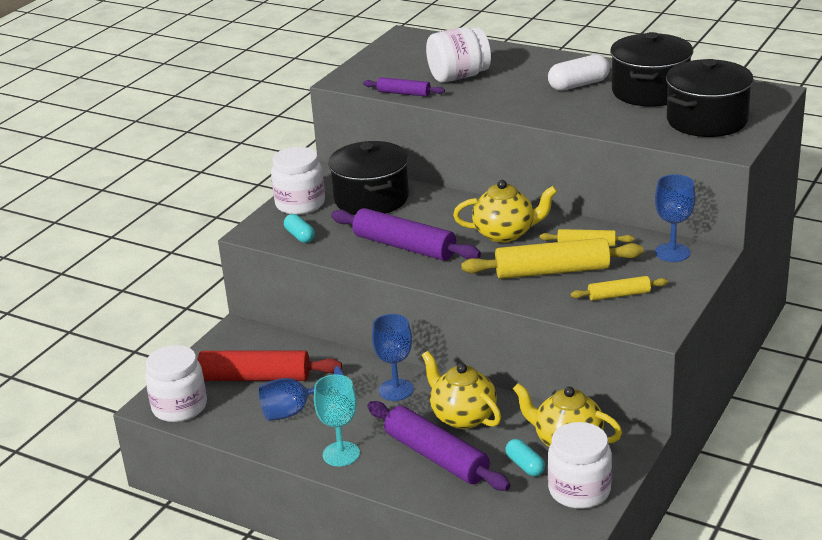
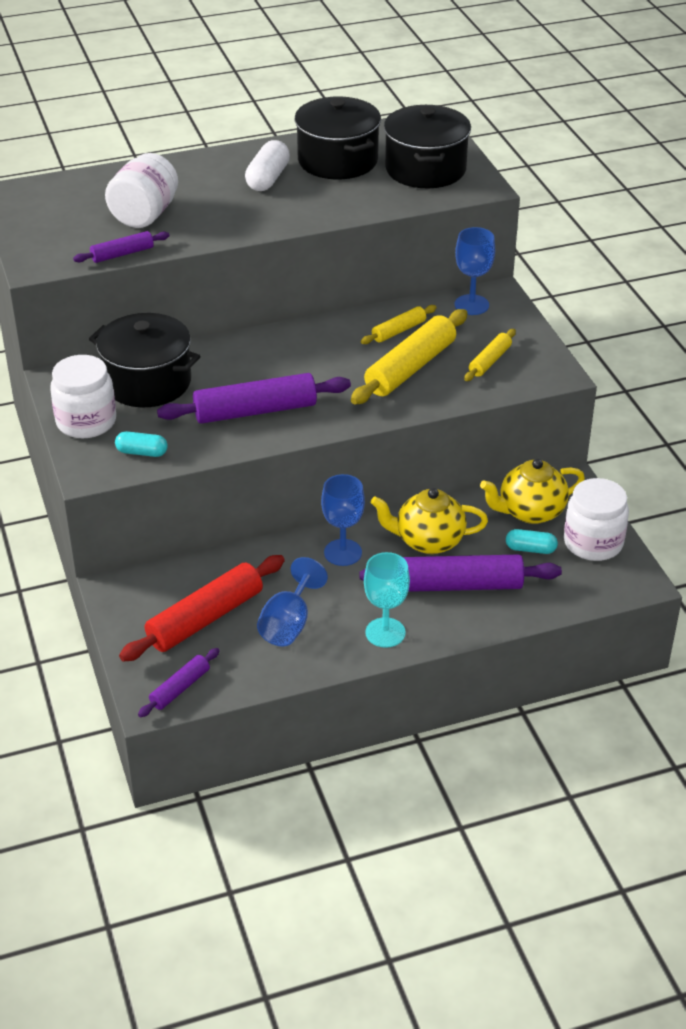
camera: 50 degrees left, 10 degrees up
(179, 407) = (180, 688): white jar -> purple rolling pin
(505, 234) = (320, 354): yellow teapot -> none

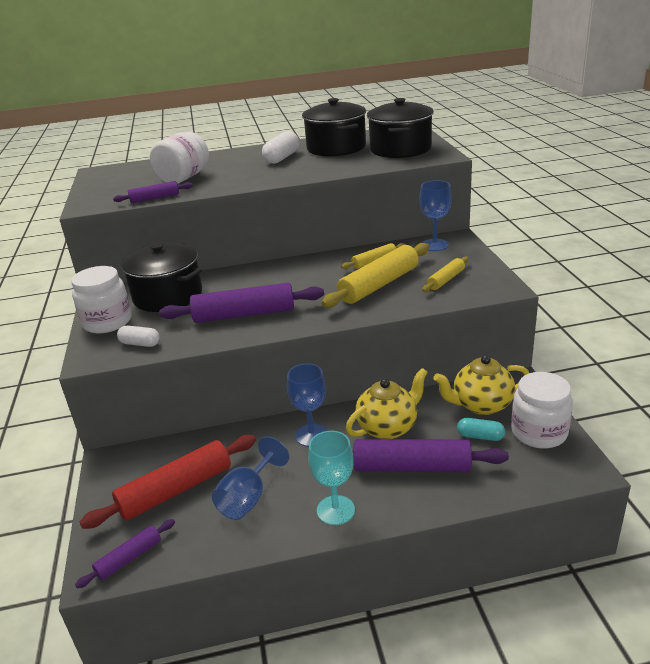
camera: 10 degrees right, 10 degrees down
(142, 452) = (140, 343): turquoise capsule -> white capsule
(428, 541) = (388, 427): yellow teapot -> yellow teapot turned 135 degrees clockwise

